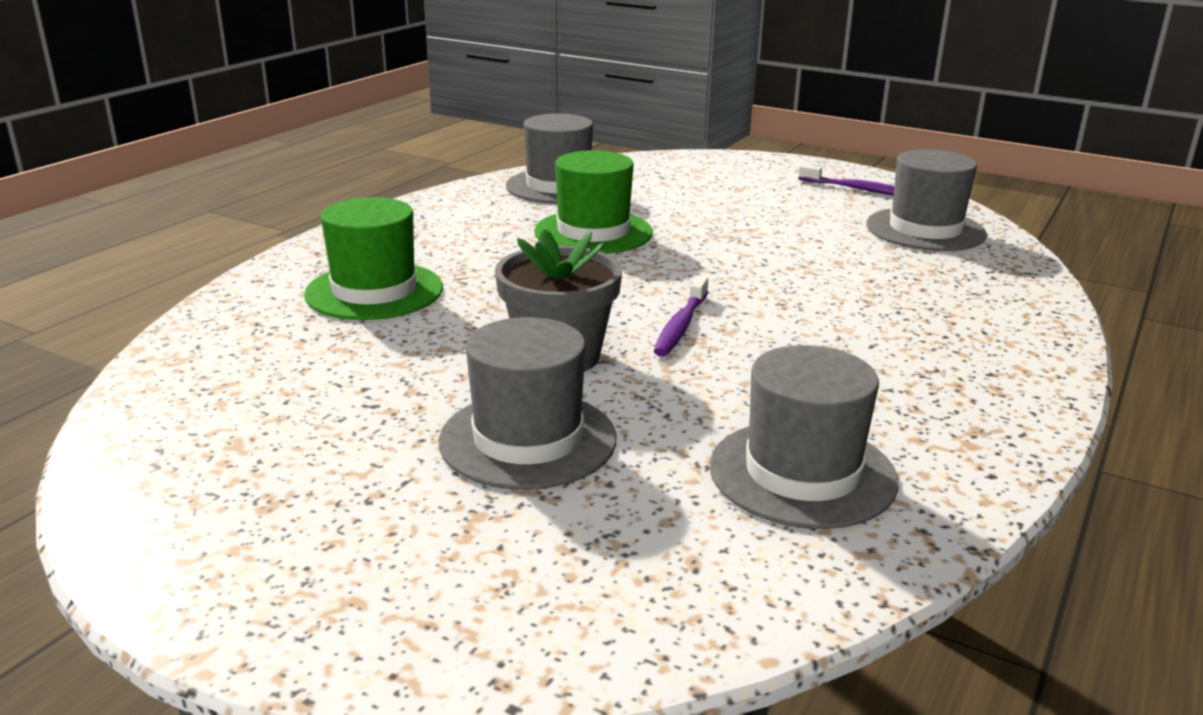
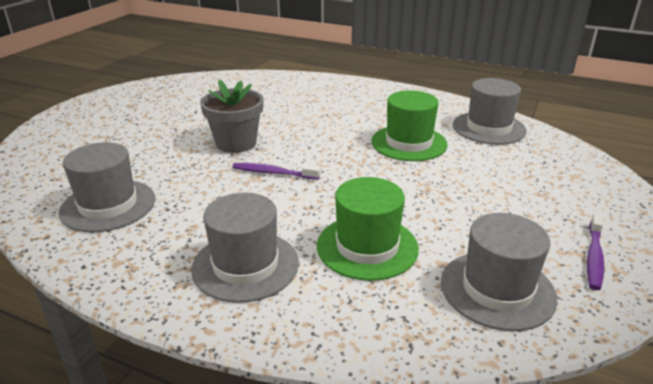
camera: 85 degrees right, 5 degrees up
(374, 291) = (305, 99): green hat -> green hat (367, 247)
(528, 439) = (159, 142): grey hat -> grey hat (245, 265)

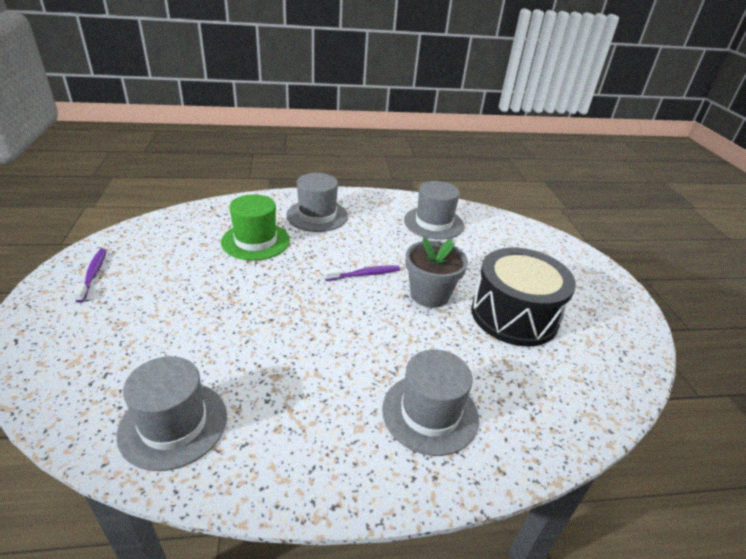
camera: 145 degrees right, 5 degrees up
(193, 116) = (514, 315): none -> black drum
(409, 143) = (269, 353): green hat -> none
(497, 289) = (167, 238): grey hat -> grey hat (430, 413)

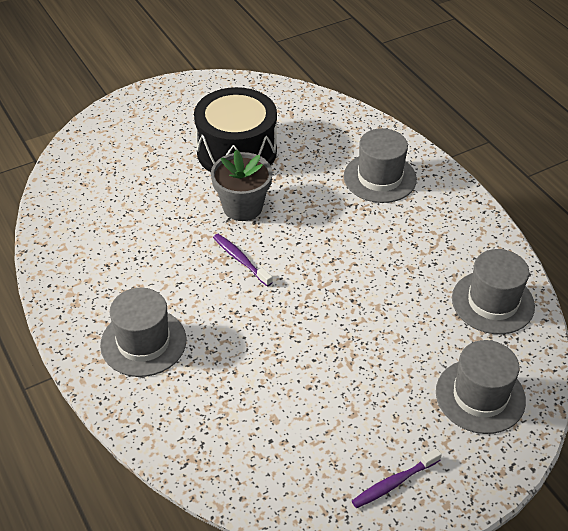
camera: 110 degrees left, 10 degrees up
(255, 241) = (237, 374): green hat -> none
(433, 223) = (99, 233): grey hat -> grey hat (480, 396)

